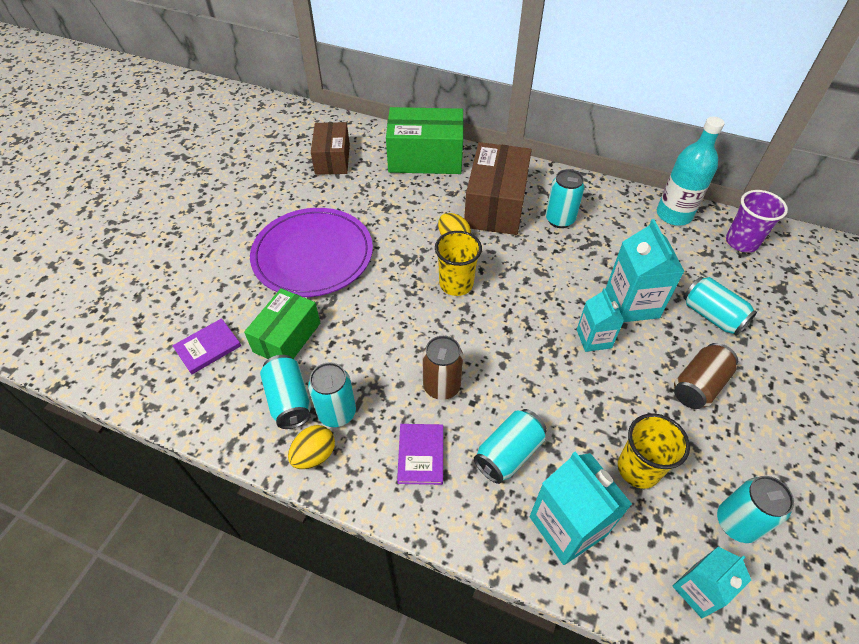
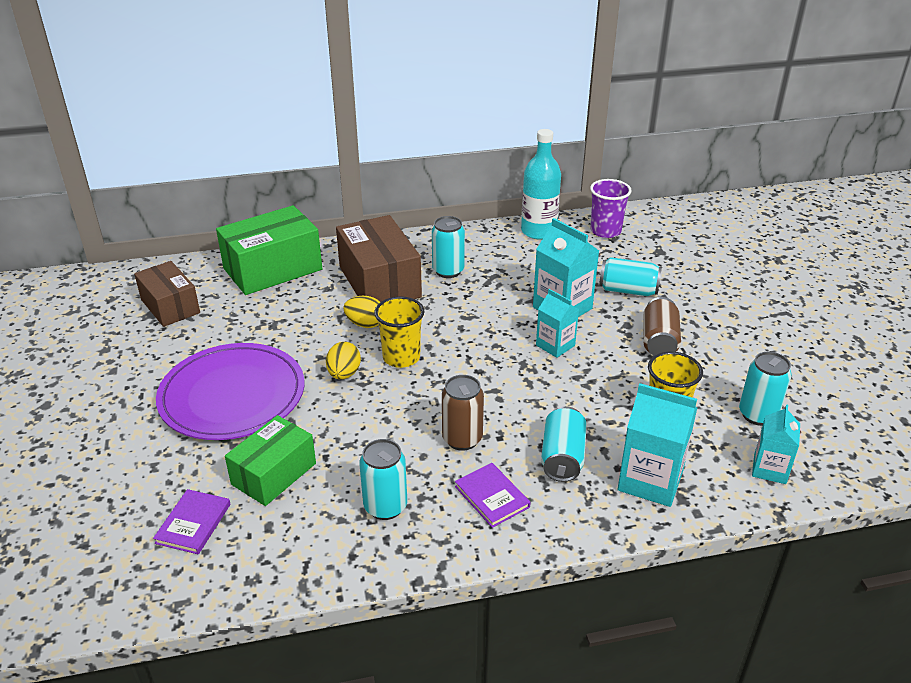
camera: 35 degrees left, 15 degrees down
(287, 337) = (274, 474): green box -> green box turned 45 degrees clockwise
(289, 400) = (328, 521): turquoise can -> none
(314, 455) = (396, 549): yellow egg -> yellow egg (344, 374)

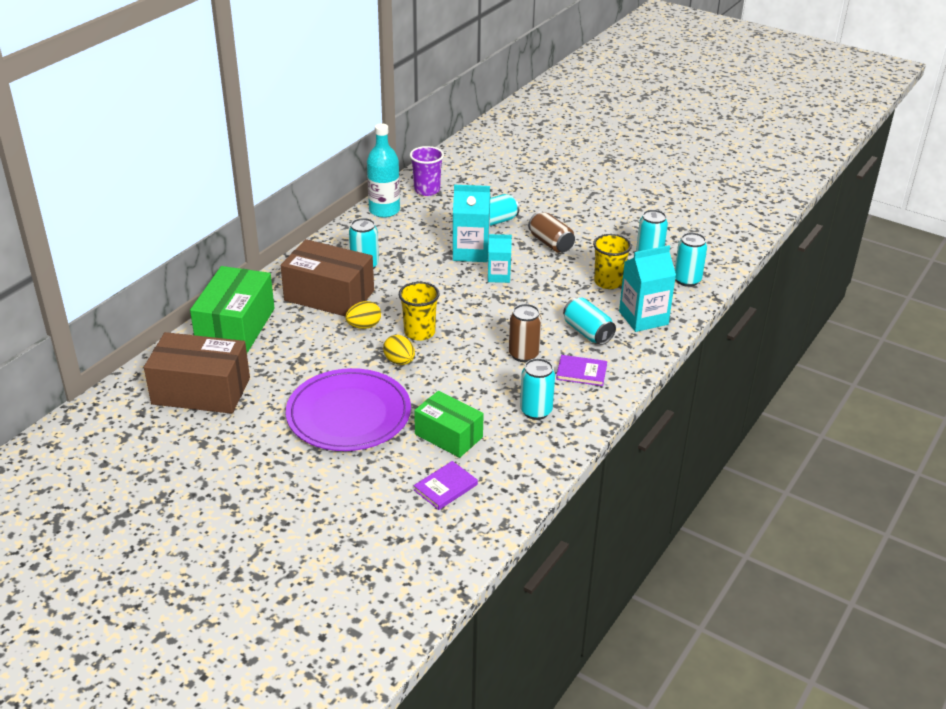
camera: 45 degrees left, 0 degrees up
(170, 306) = (201, 391): brown box -> brown box, size x1.53
(193, 523) = (445, 487): purple book -> purple book turned 75 degrees clockwise
(274, 474) = (448, 435): green box -> green box turned 45 degrees counterclockwise
(769, 469) = (687, 280): turquoise carton -> turquoise can

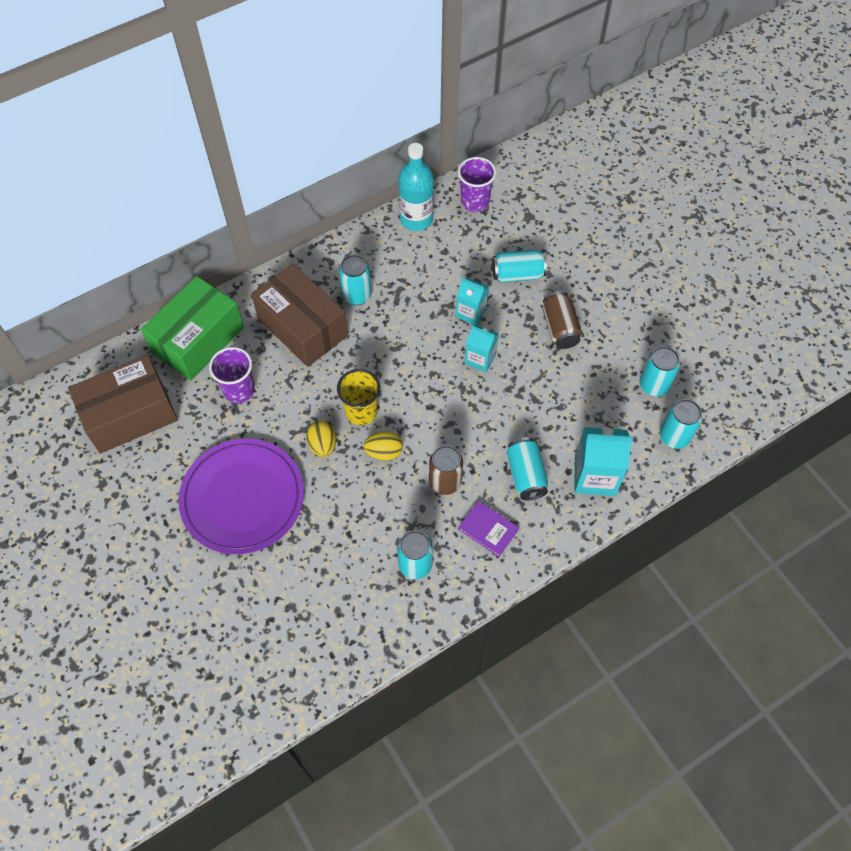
camera: 25 degrees right, 25 degrees up
(201, 391) = (130, 415): brown box -> brown box turned 60 degrees counterclockwise
(297, 348) = (239, 390): none -> purple cup
(364, 326) = (314, 383): yellow egg -> yellow egg (384, 452)
(445, 487) = (281, 629): purple book -> none
(448, 435) = (317, 563): green box -> none
(471, 252) = (470, 312): turquoise carton -> turquoise carton, size x0.62
(608, 282) = (588, 409): yellow cup -> none

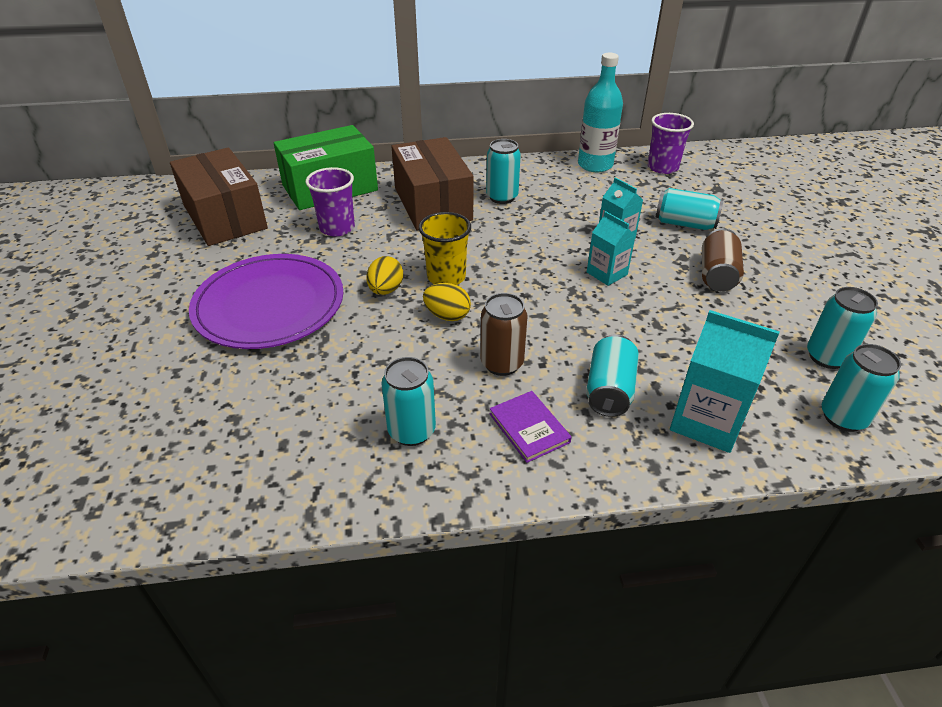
camera: 25 degrees right, 20 degrees down
(130, 415) = (225, 217): brown box -> brown box turned 60 degrees clockwise

